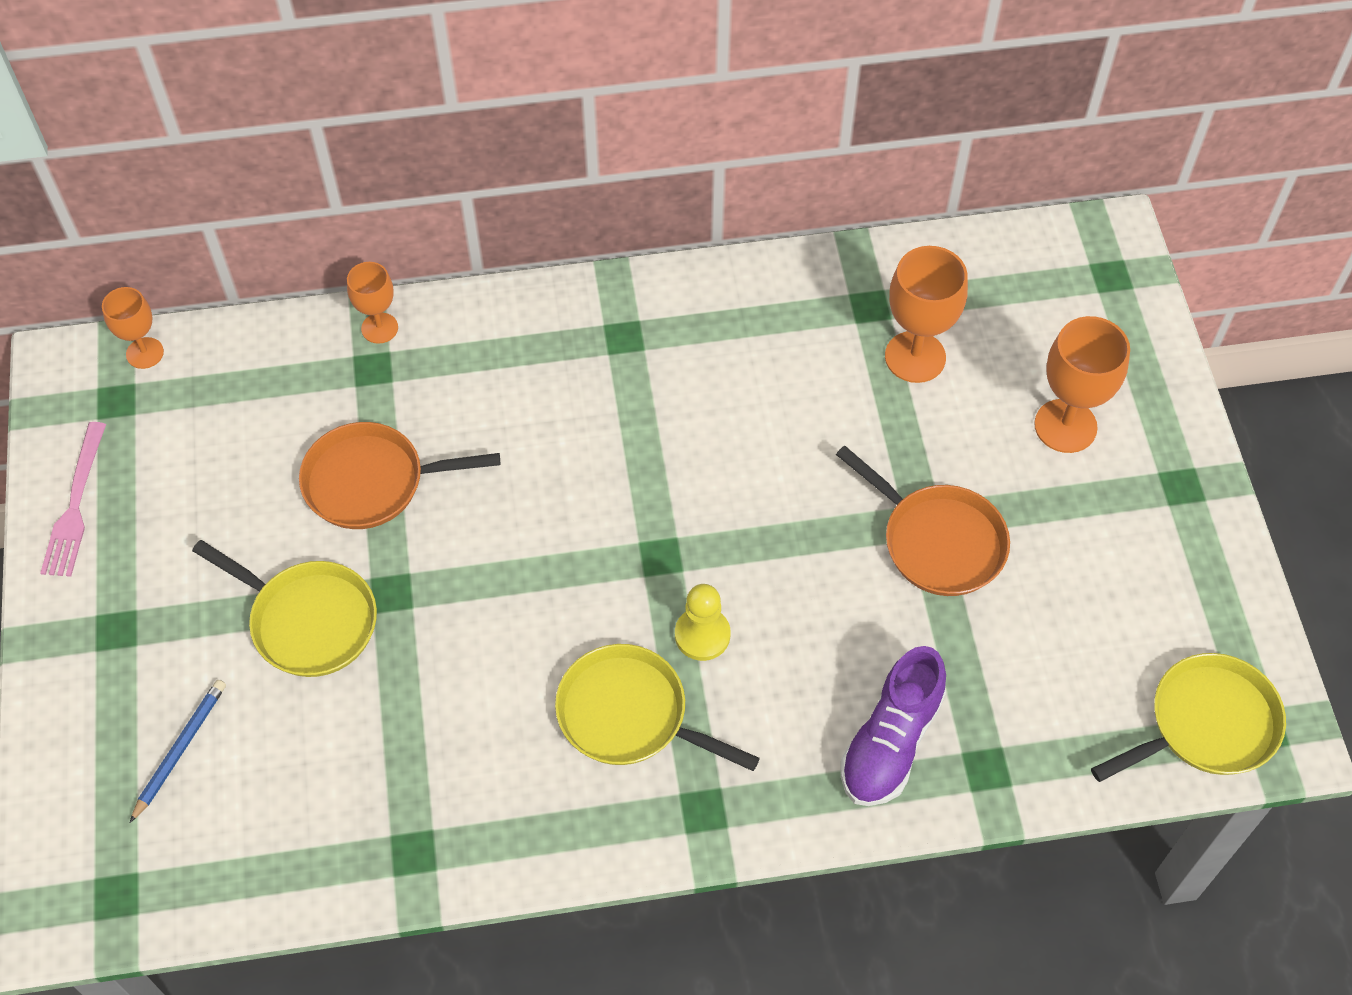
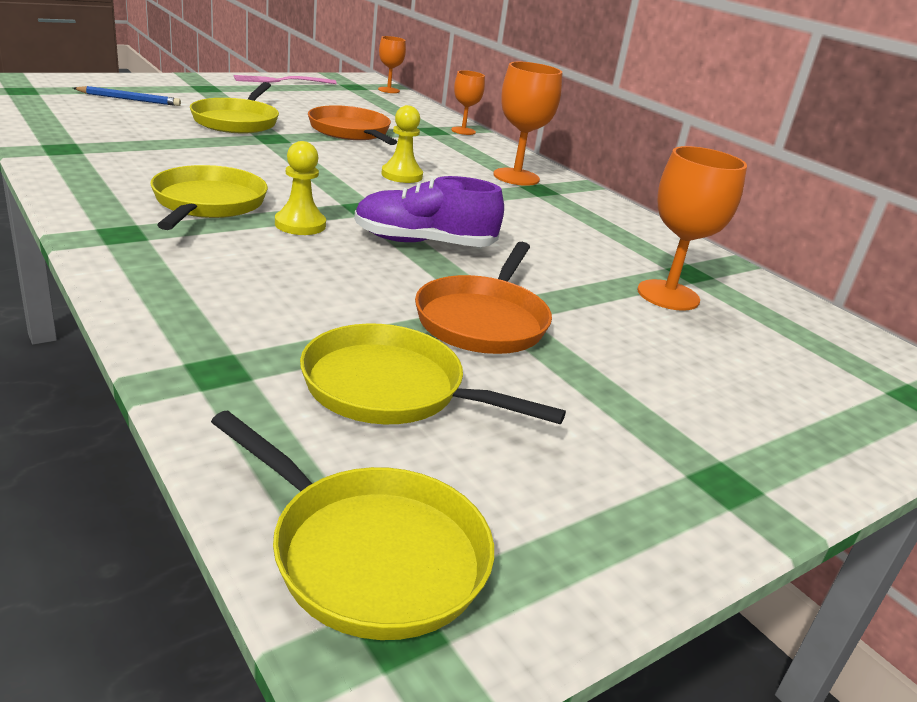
camera: 60 degrees right, 30 degrees down
(558, 478) = (401, 175): none -> yellow pawn
(890, 742) = (229, 311): purple shoe -> purple shoe (424, 243)
(1033, 653) = (392, 389): none -> yellow pan
(1065, 426) = (699, 384): orange goblet -> orange goblet (516, 177)

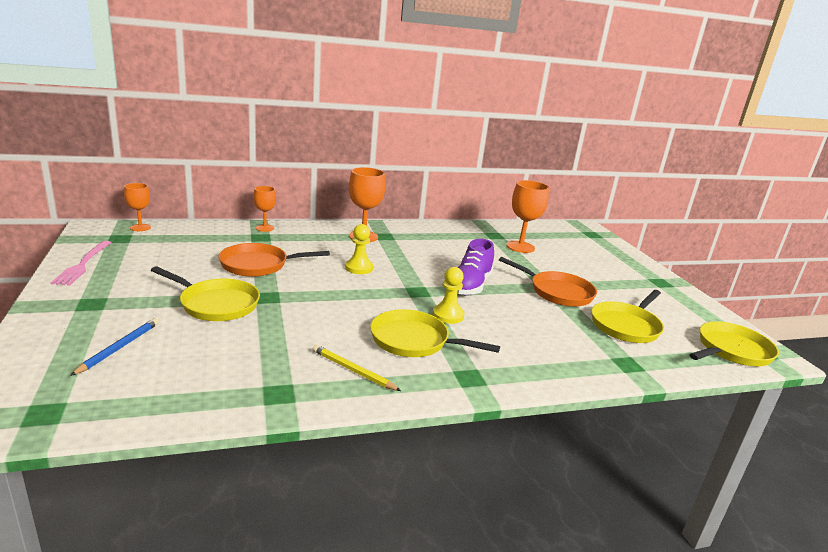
camera: 70 degrees left, 5 degrees down
(118, 175) = (353, 370): none -> yellow pencil

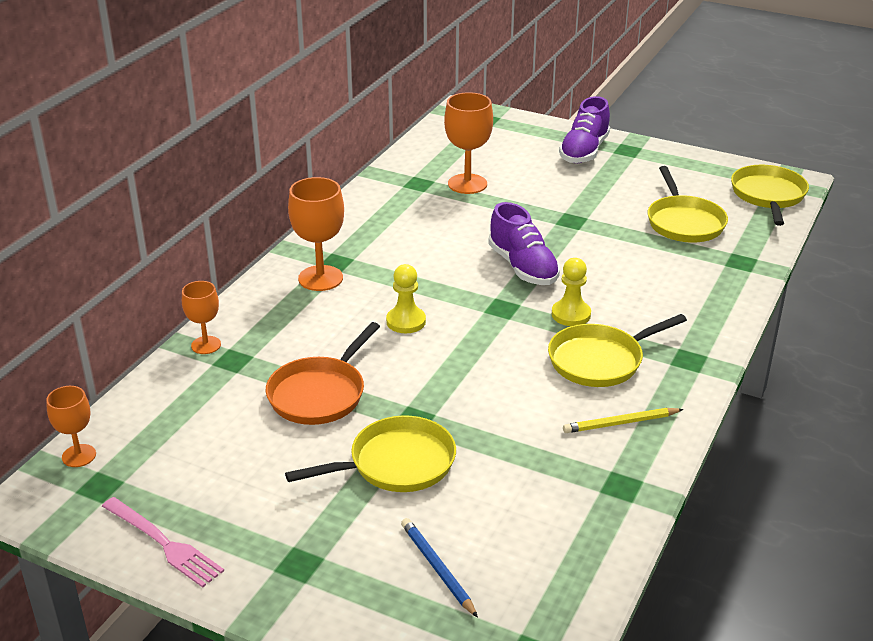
camera: 45 degrees left, 10 degrees up
(557, 292) = (588, 222): orange pan -> none
(626, 269) = (584, 151): none -> purple shoe

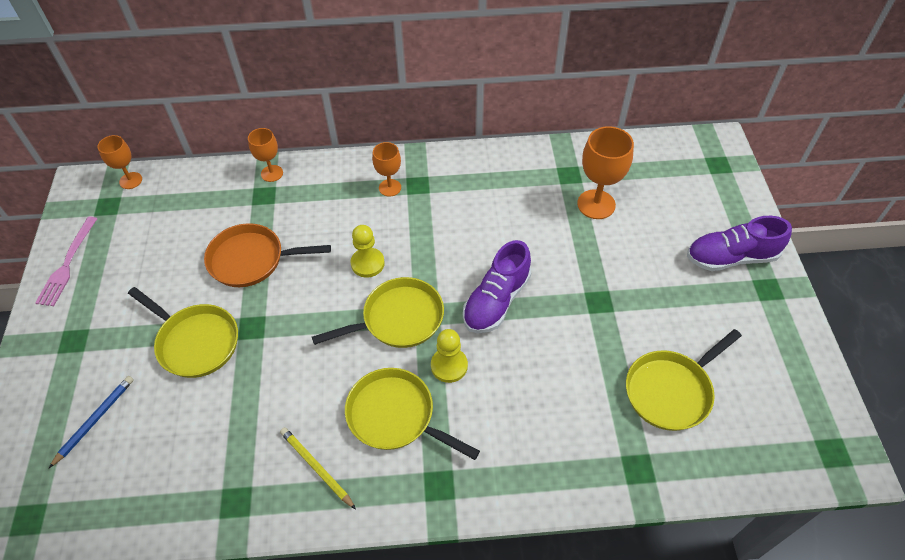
camera: 60 degrees right, 20 degrees up
(320, 278) = (390, 188): orange goblet -> orange goblet, size x0.61
(768, 196) = (792, 447): yellow pan -> yellow pan (398, 319)

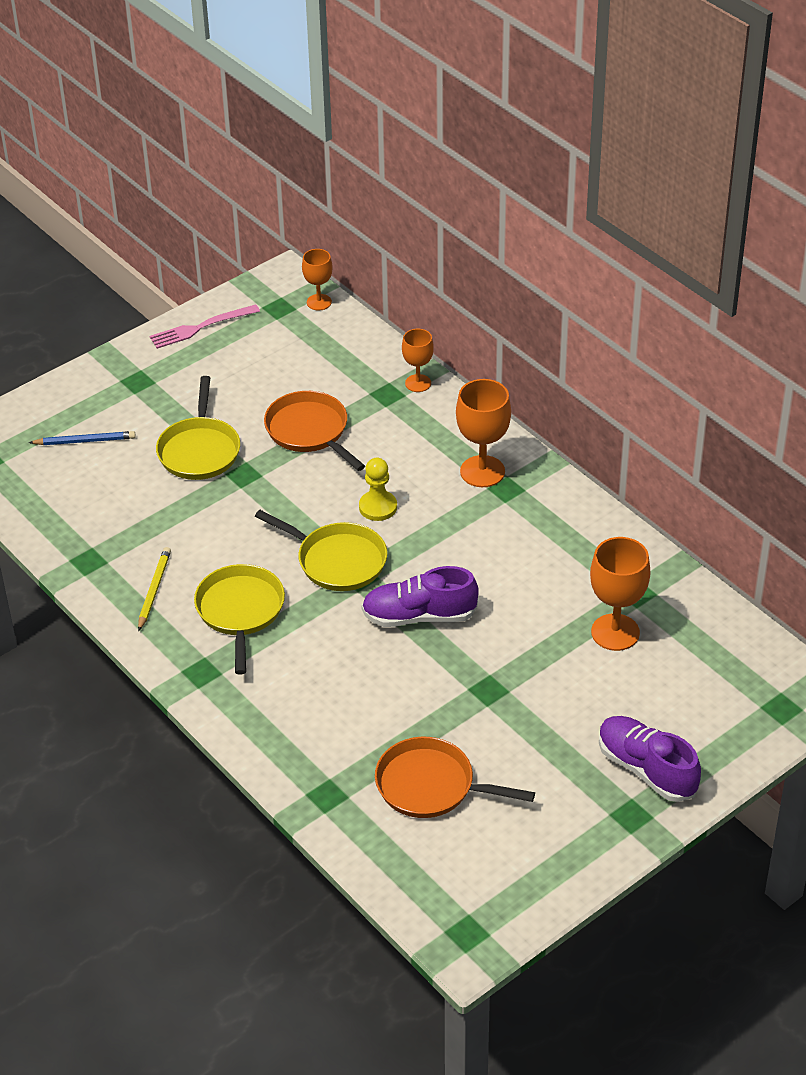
camera: 55 degrees right, 10 degrees down
(390, 188) = (482, 471): orange goblet -> orange goblet, size x1.64
(449, 366) = (319, 620): yellow pawn -> none
(671, 390) = (431, 786): yellow pan -> orange pan

